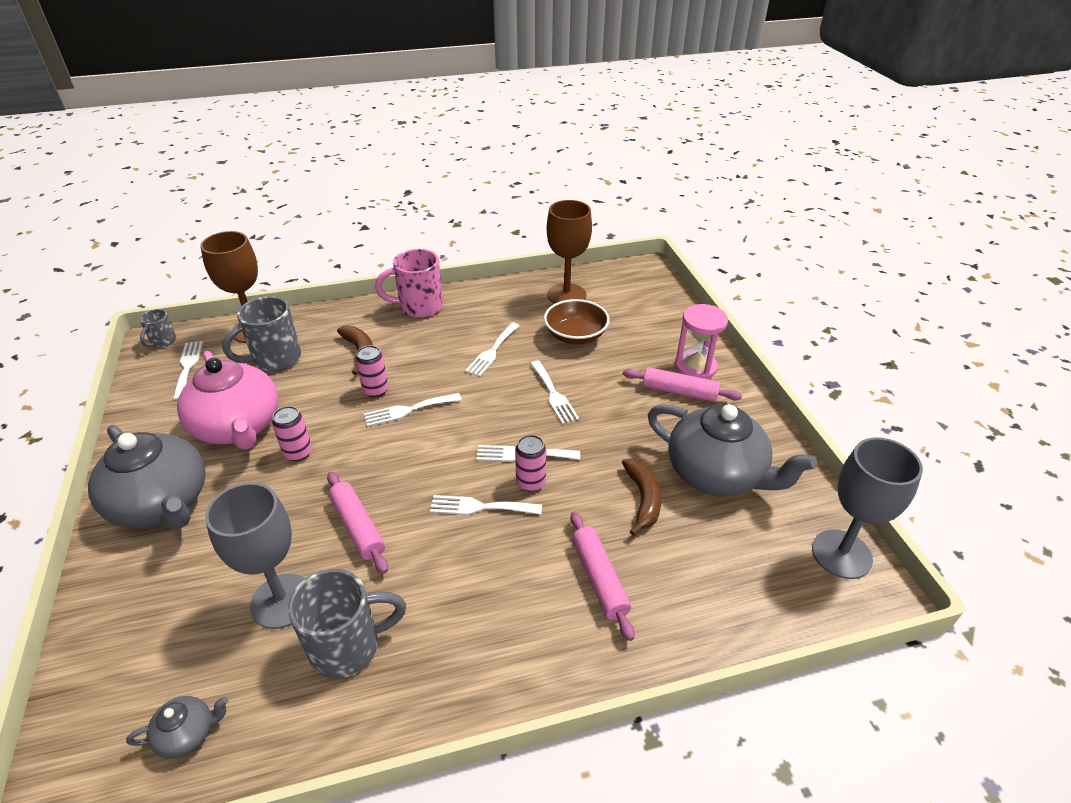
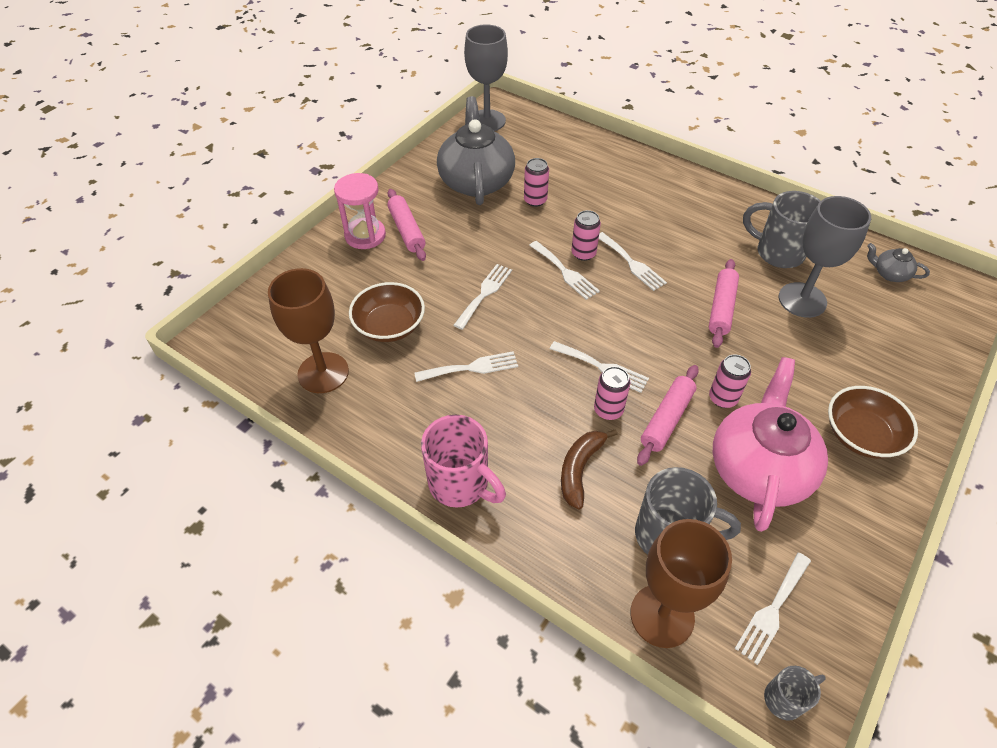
camera: 130 degrees left, 10 degrees up
(162, 503) = (861, 435): grey teapot -> brown bowl
(599, 579) = (613, 189): pink rolling pin -> pink rolling pin (667, 419)
(643, 499) = (535, 200): brown banana -> pink can

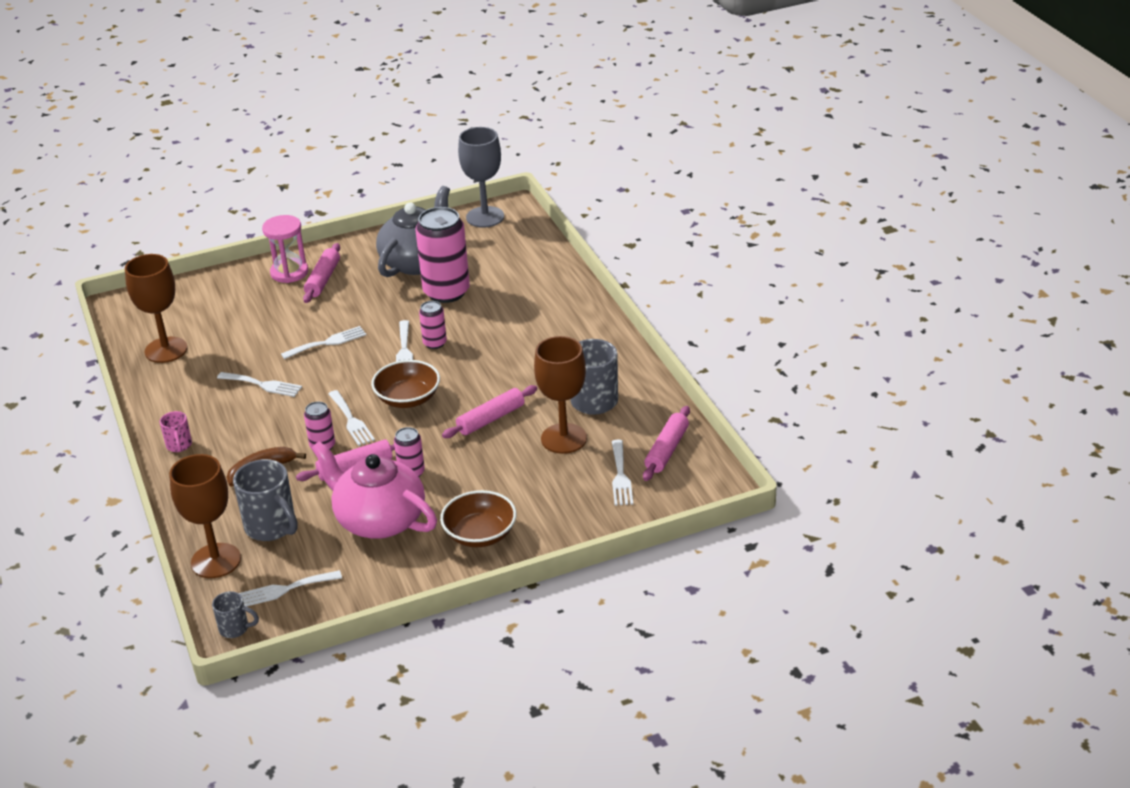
camera: 35 degrees right, 15 degrees down
(389, 326) = (239, 338): brown bowl -> brown bowl (408, 398)
(461, 484) = (179, 446): pink mug -> pink mug, size x0.54
(535, 200) = (446, 292): pink can -> pink can, size x2.04
(631, 263) = (463, 363): white fork -> white fork (620, 476)
(758, 468) = (379, 520): pink teapot -> pink teapot turned 105 degrees counterclockwise
(802, 300) = (564, 438): grey goblet -> brown goblet
(889, 274) = (667, 450): grey teapot -> pink rolling pin

